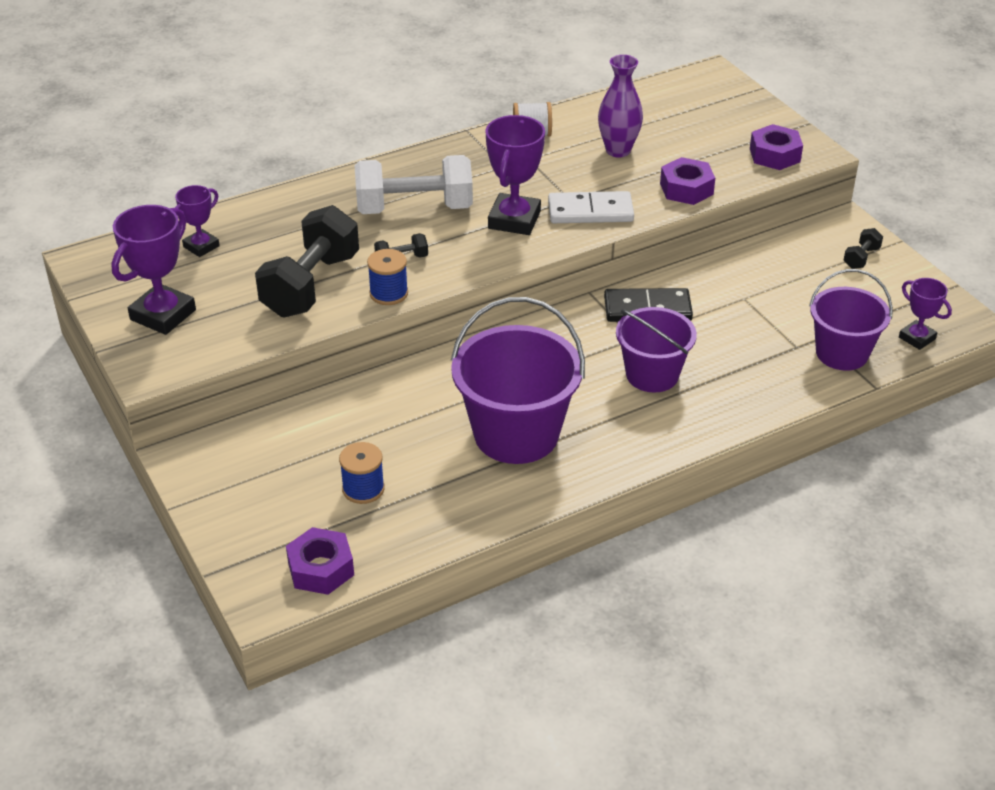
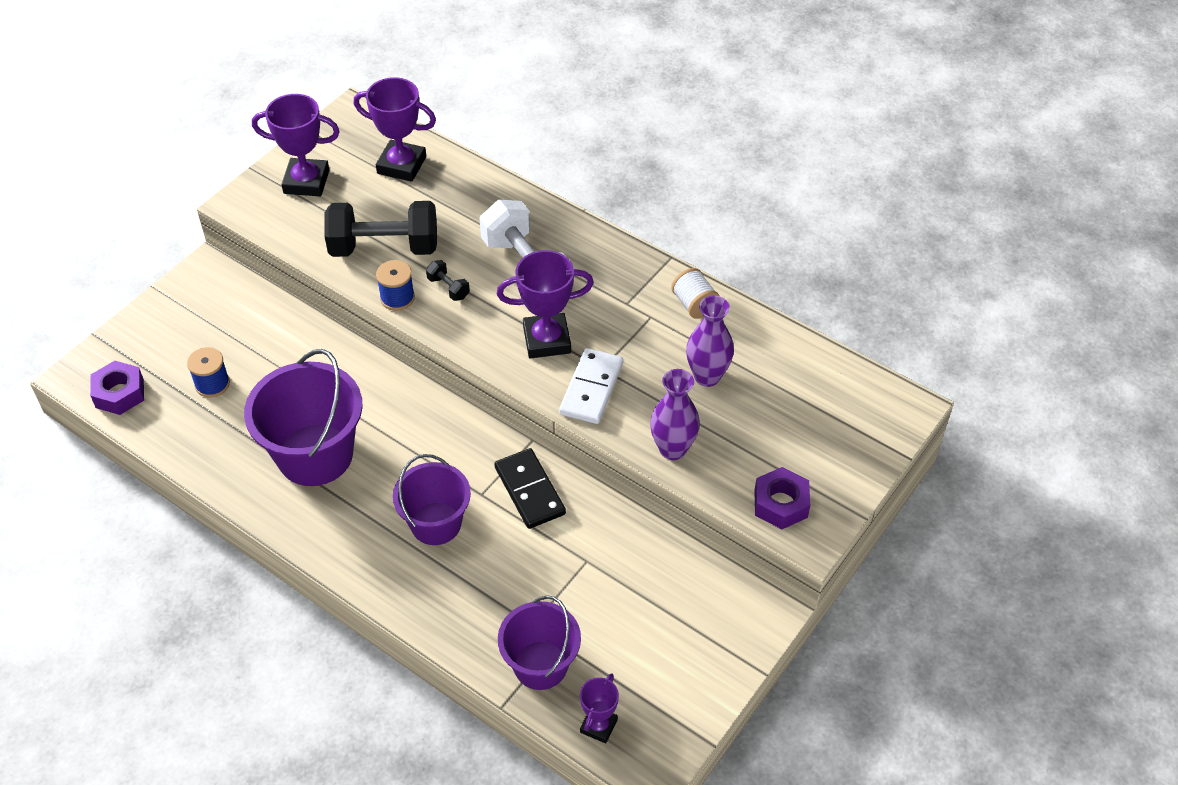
camera: 65 degrees right, 10 degrees up
(201, 246) = (401, 165): purple trophy -> purple trophy, size x1.71
(590, 211) = (591, 388): white domino -> white domino turned 45 degrees clockwise
(686, 189) = (672, 449): purple nut -> purple vase
(861, 258) = (711, 643): black dumbbell -> none

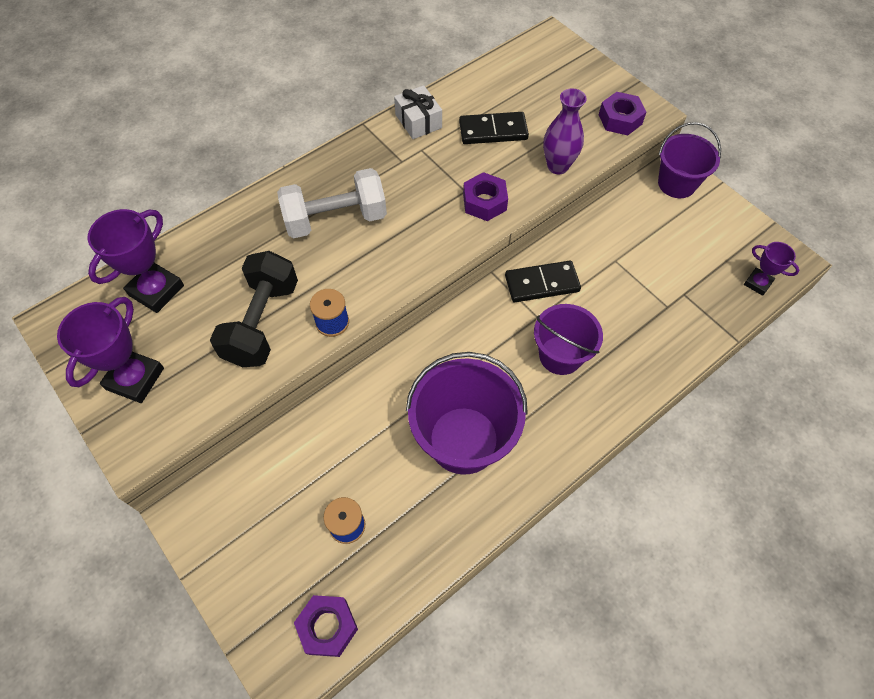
camera: 75 degrees left, 10 degrees up
(448, 288) = (336, 280): black dumbbell -> none
(540, 665) = (704, 308): purple bucket -> purple bucket (676, 183)
(547, 340) = (423, 221): purple trophy -> none
(591, 388) = (484, 202): white domino -> purple nut
(694, 304) = (418, 121): white spool -> white gift
(707, 376) = (493, 131): purple vase -> black domino

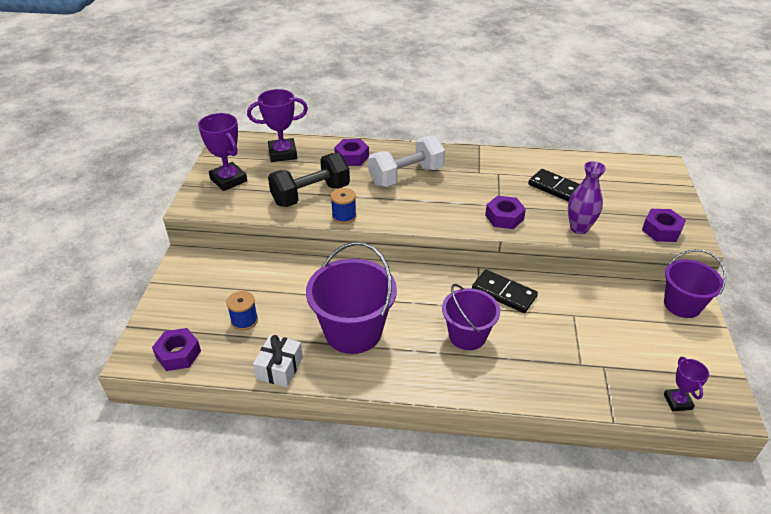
camera: 45 degrees right, 20 degrees down
(135, 379) = (228, 180): purple trophy -> purple trophy turned 75 degrees clockwise
(246, 236) = (352, 157): none -> purple nut
(336, 219) = (406, 176): white dumbbell -> white dumbbell turned 60 degrees counterclockwise
(418, 121) = (514, 160): white gift -> white gift (279, 368)

